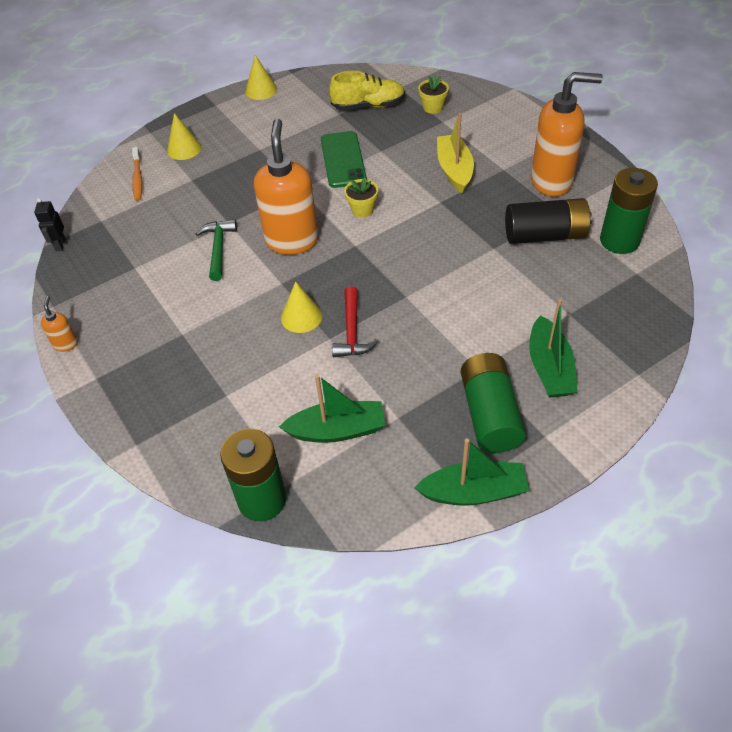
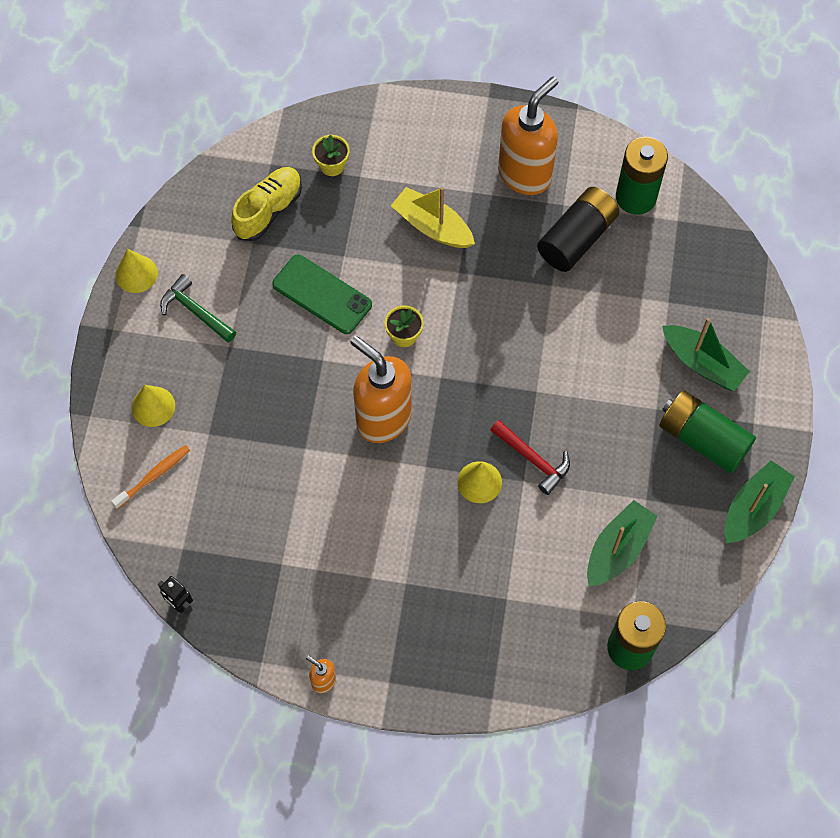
camera: 50 degrees left, 15 degrees up
(138, 178) = (153, 476): orange toothbrush -> orange toothbrush turned 75 degrees counterclockwise
(218, 249) = (331, 481): green hammer -> green hammer (196, 311)

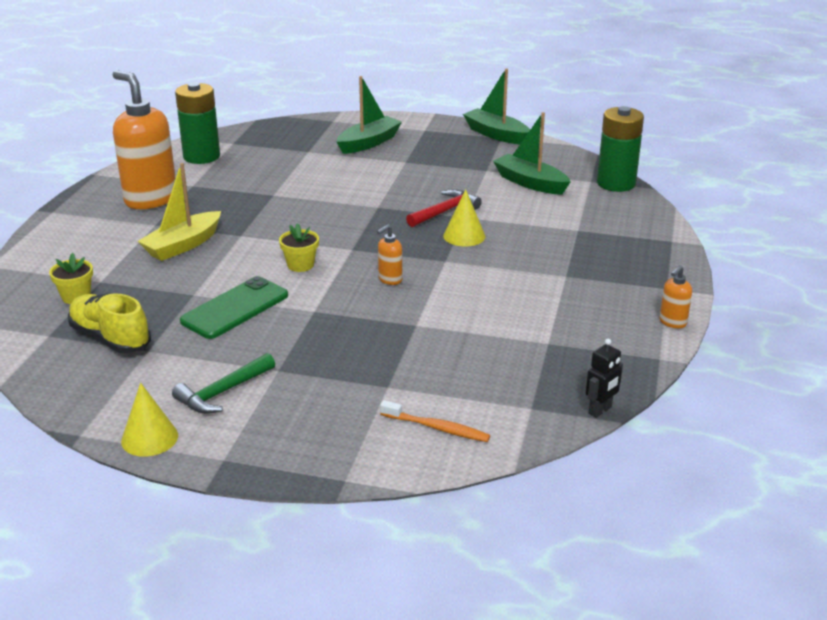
camera: 85 degrees left, 35 degrees down
(153, 406) = (343, 427): yellow cone -> none
(153, 476) = (437, 428): orange toothbrush -> orange toothbrush turned 150 degrees clockwise
(383, 418) = (390, 280): orange soap dispenser -> orange soap dispenser, size x0.42
(577, 238) = (230, 181): black battery -> none
(702, 439) = (435, 147): green battery -> none

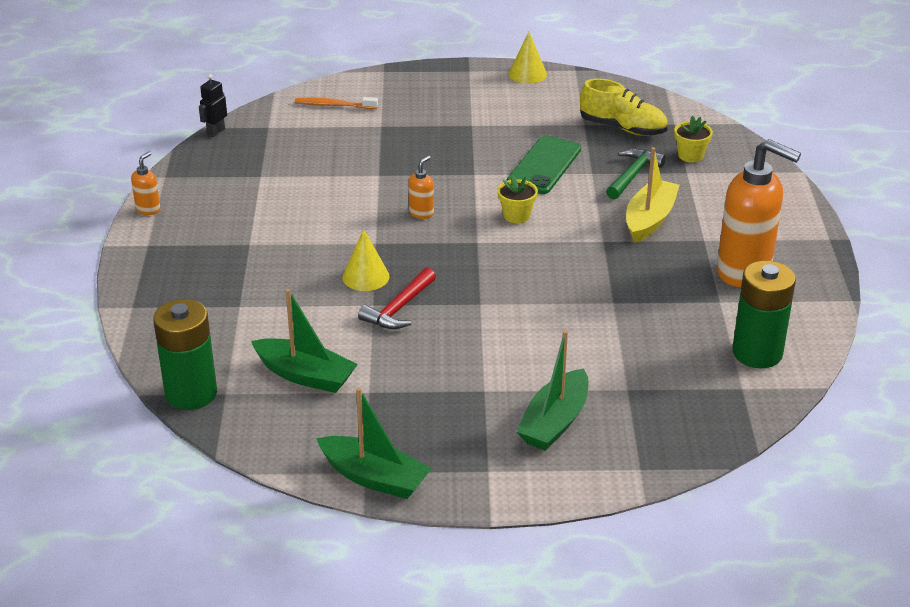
camera: 165 degrees right, 5 degrees up
(223, 392) = (501, 105): green hammer -> green hammer (632, 175)

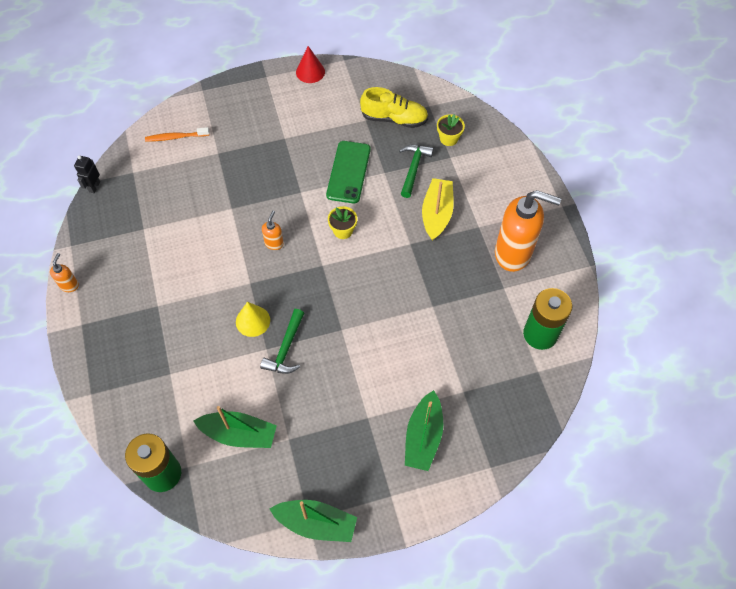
camera: 15 degrees left, 25 degrees up
(399, 308) = (286, 348): red hammer -> green hammer
(527, 74) = (310, 72): yellow cone -> red cone

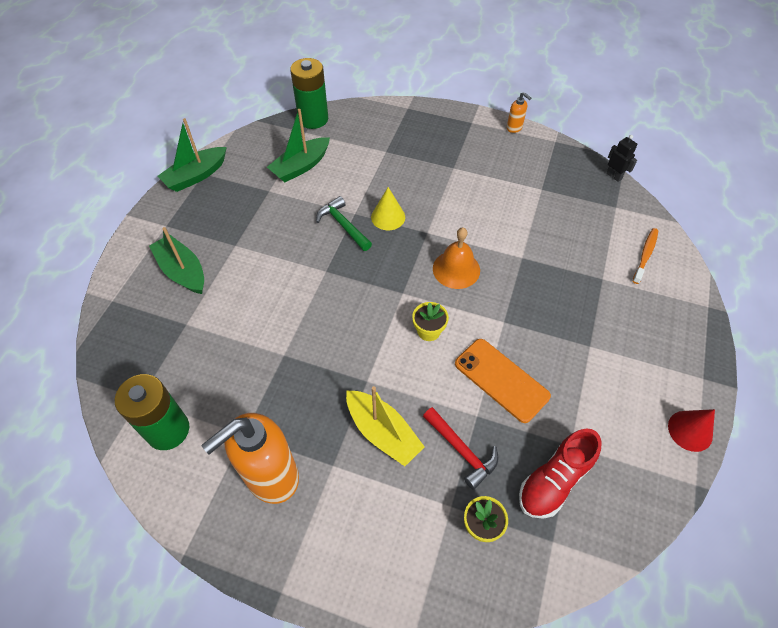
camera: 125 degrees right, 5 degrees down
(274, 243) = (456, 269): orange soap dispenser -> orange bell
(348, 172) = (501, 380): green phone -> orange phone
(394, 118) = (554, 480): yellow shoe -> red shoe
(413, 169) = (461, 450): green hammer -> red hammer

